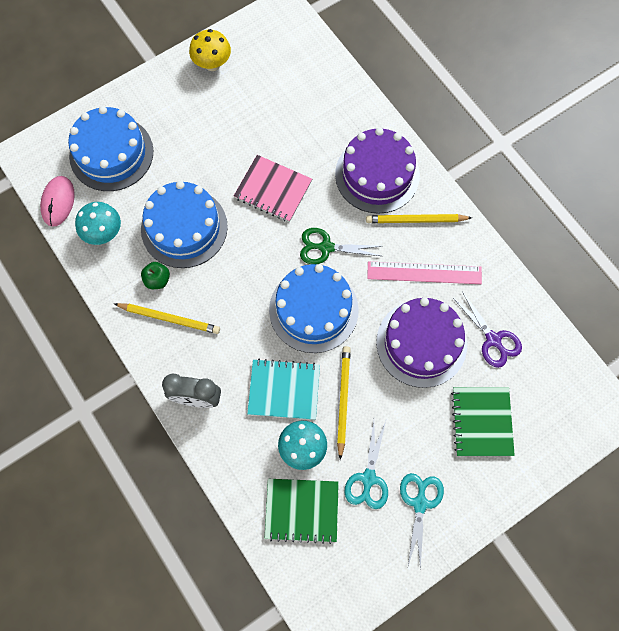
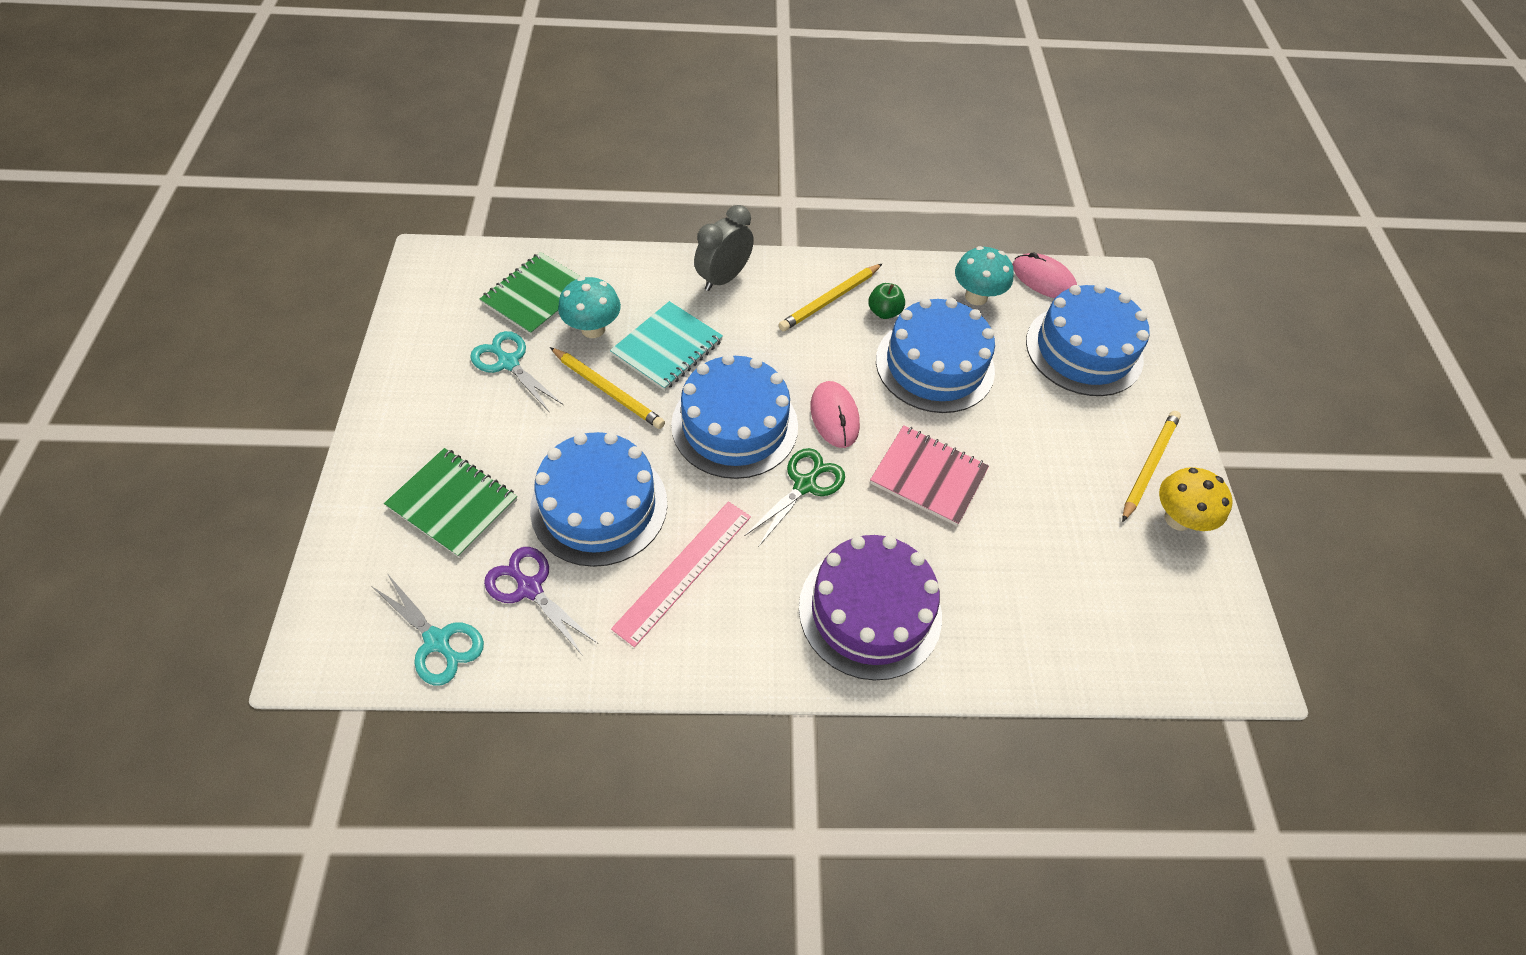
camera: 120 degrees right, 15 degrees down
(266, 260) = (834, 416): none -> pink mouse
(273, 189) = (928, 476): pink notebook -> pink notebook turned 60 degrees clockwise
(416, 220) = (765, 613): yellow pencil -> yellow pencil (1149, 466)
(420, 503) = (438, 389): turquoise scissors -> turquoise scissors (437, 641)
(421, 343) = (599, 505): purple cake -> blue cake
(493, 339) = (530, 588): purple scissors -> purple scissors turned 45 degrees clockwise

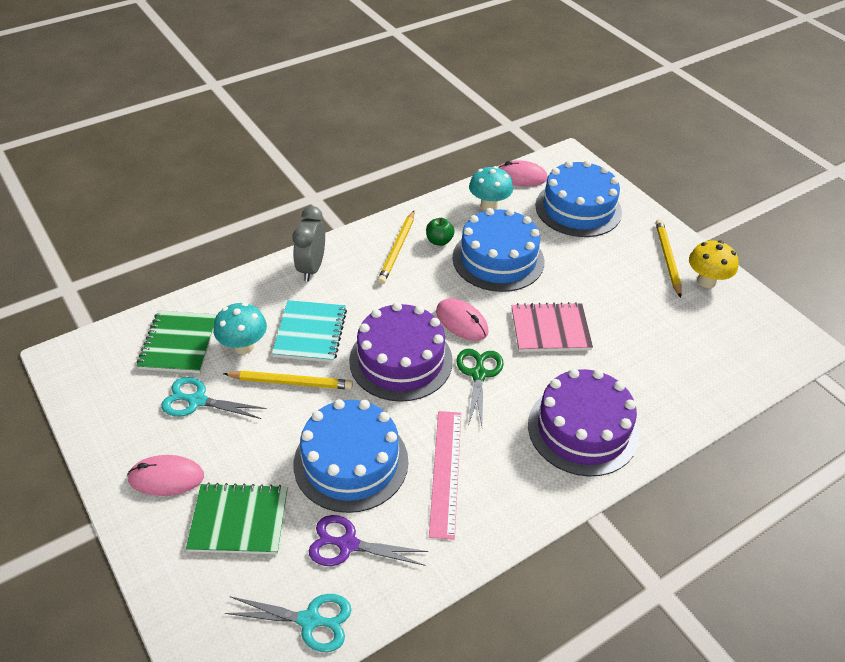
camera: 30 degrees left, 10 degrees down
(424, 424) = (166, 477): none -> pink mouse
(734, 425) = (401, 360): blue cake -> purple cake

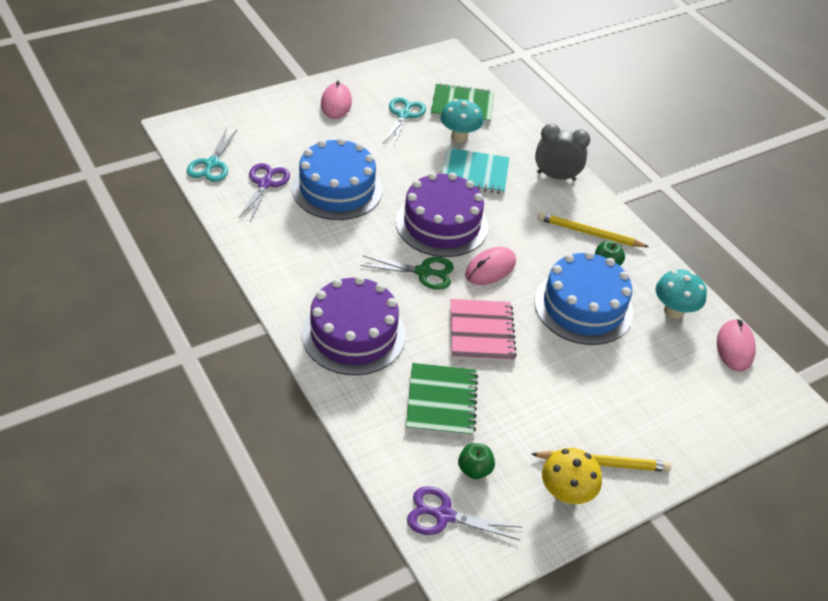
camera: 90 degrees right, 0 degrees up
(239, 520) = (295, 135): green notebook -> green notebook (441, 401)
(290, 382) = (419, 161): yellow pencil -> none
(446, 472) = (320, 240): pink ruler -> none
(578, 208) = (684, 392): blue cake -> none
(707, 335) = (474, 469): none -> green apple
(761, 354) = (444, 516): none -> purple scissors

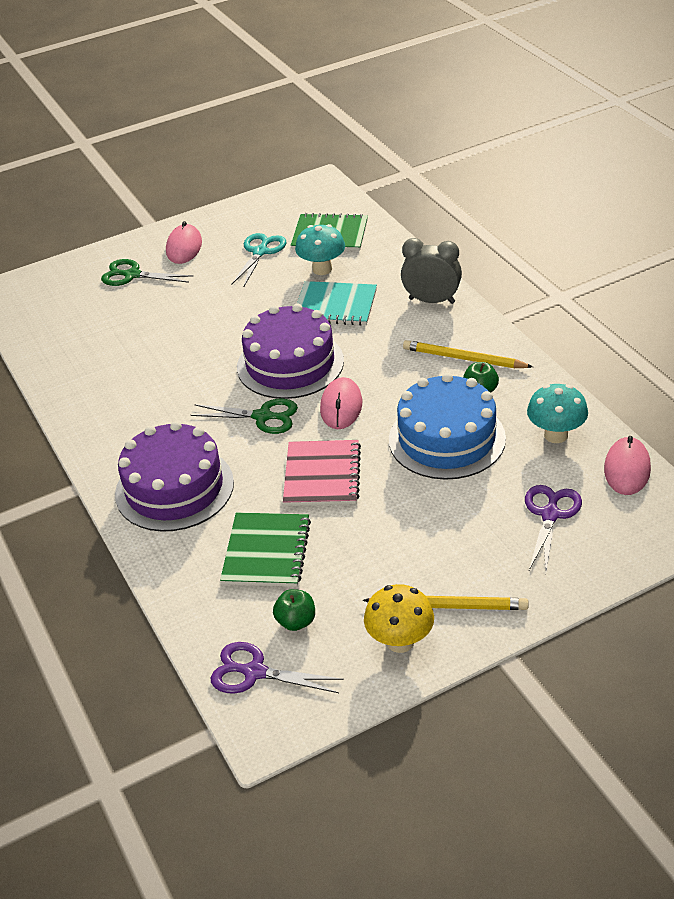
camera: 10 degrees right, 5 degrees down
(212, 164) = (37, 324): turquoise scissors -> none
(265, 184) = (93, 339): purple scissors -> purple scissors (550, 515)
(293, 125) = (132, 275): none -> green scissors
(337, 189) = (174, 337): blue cake -> none
(490, 268) = (341, 406): pink mouse -> pink mouse turned 45 degrees counterclockwise

